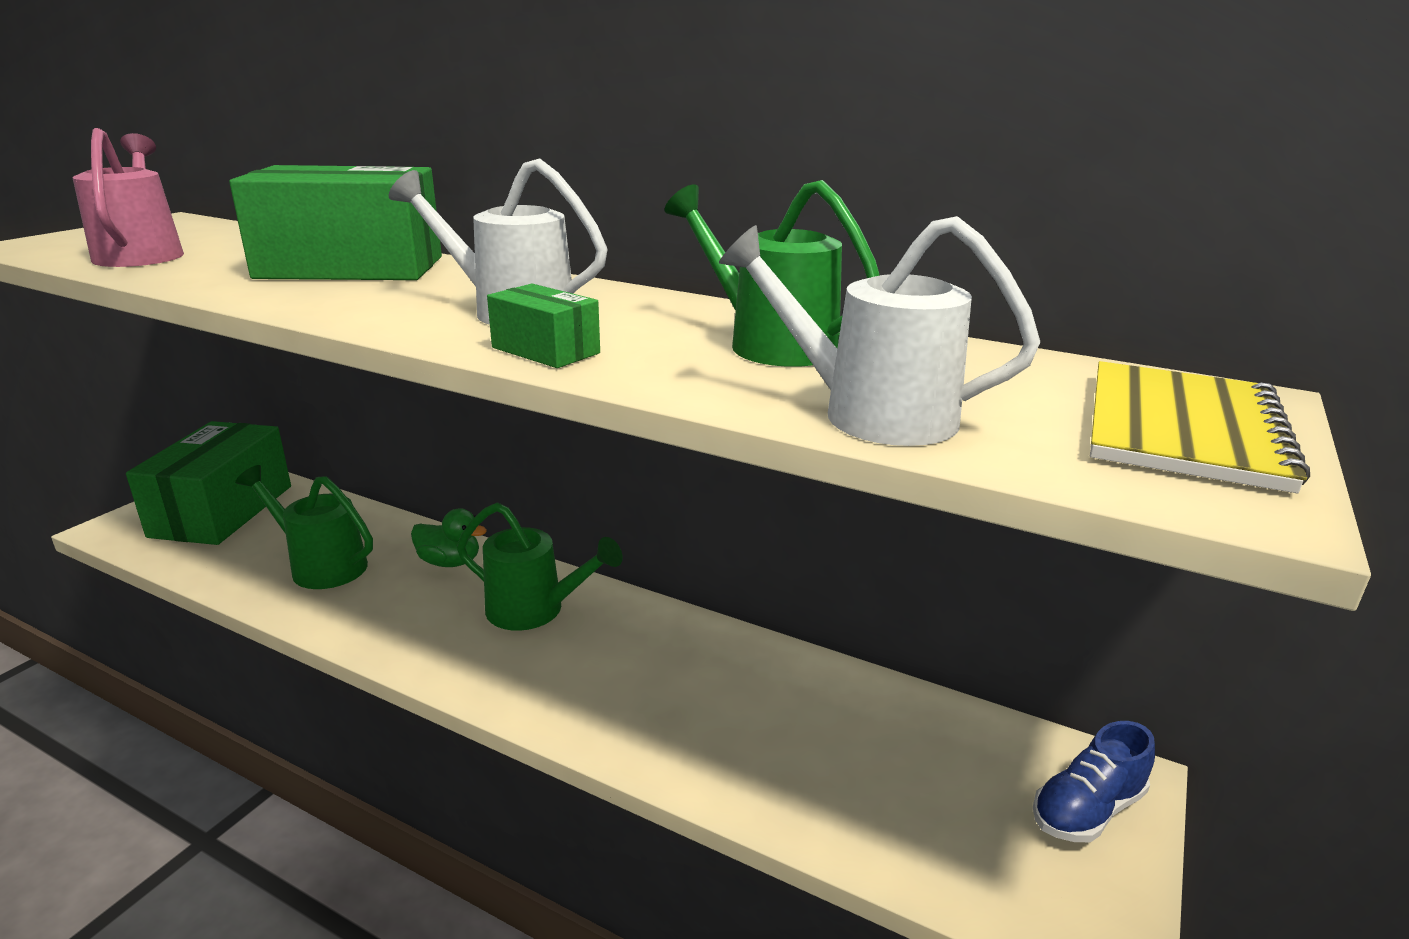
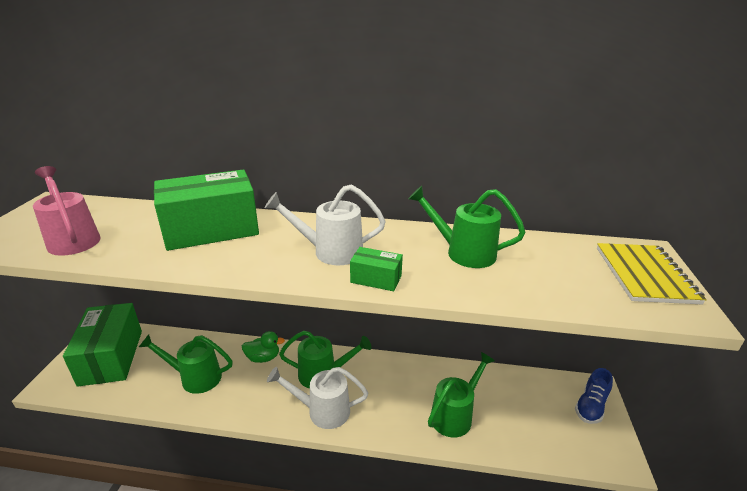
camera: 20 degrees left, 5 degrees up
(747, 740) = (455, 415): none -> green watering can
(869, 414) = (539, 292): white watering can -> white watering can (322, 411)

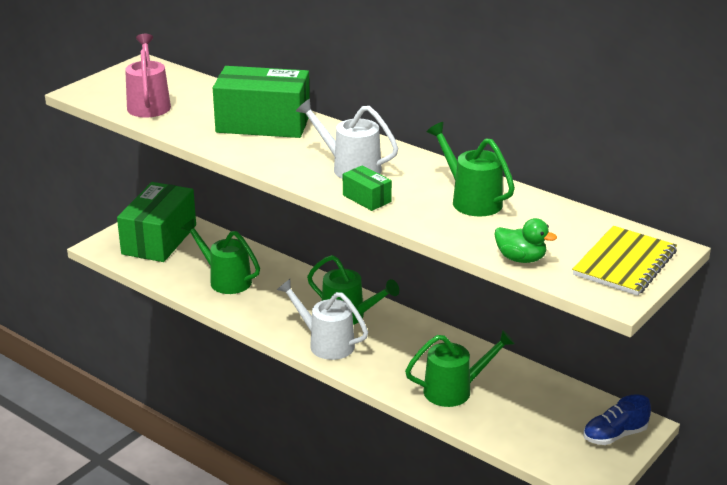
camera: 30 degrees right, 0 degrees up
(263, 358) = (299, 284): green duck -> green duck (520, 259)

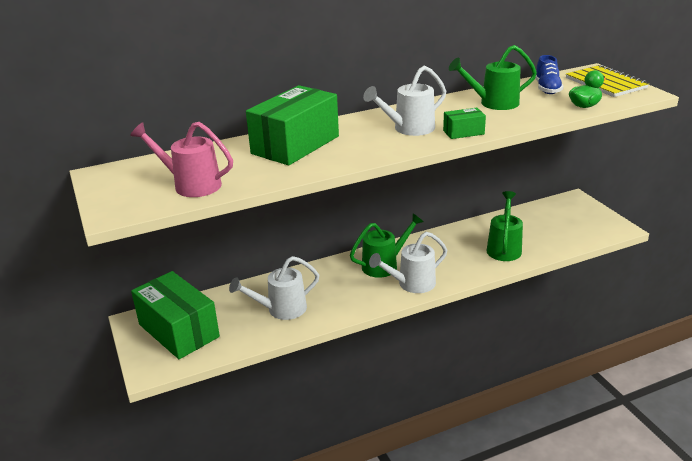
camera: 60 degrees left, 0 degrees up
(225, 280) = (281, 309): green watering can -> white watering can
(614, 435) = (580, 209): blue shoe -> blue shoe (547, 89)

